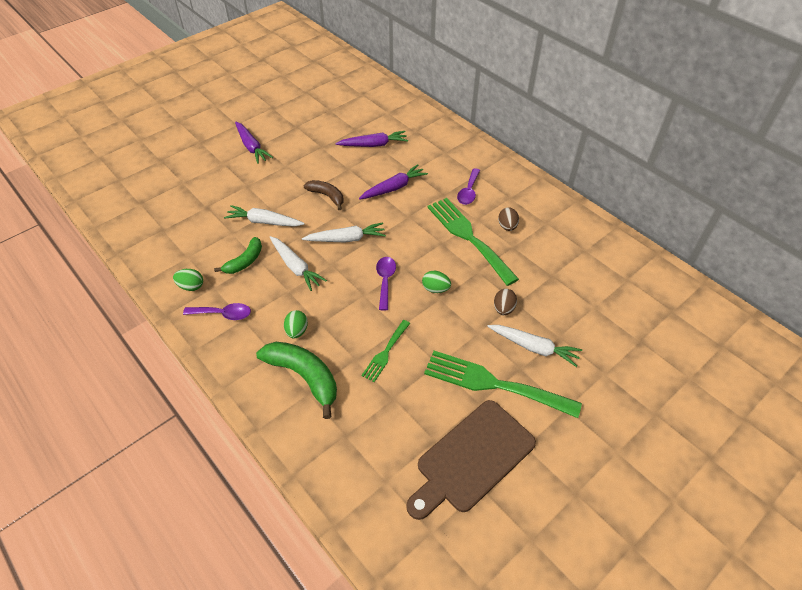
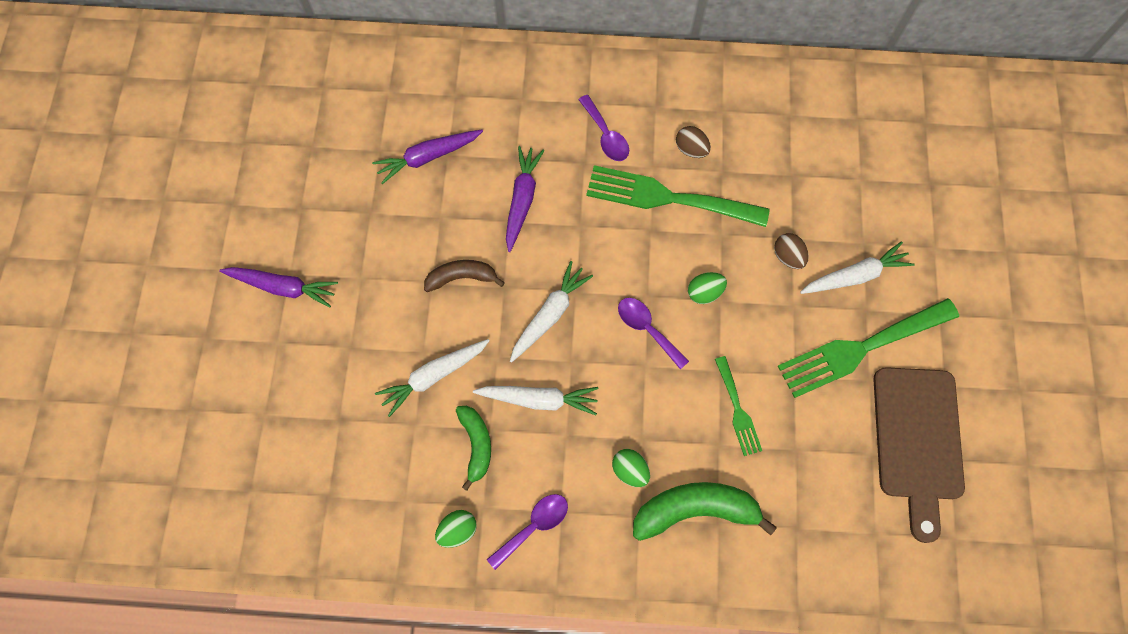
camera: 45 degrees left, 20 degrees up
(373, 145) = (428, 157): purple carrot -> purple carrot turned 150 degrees counterclockwise

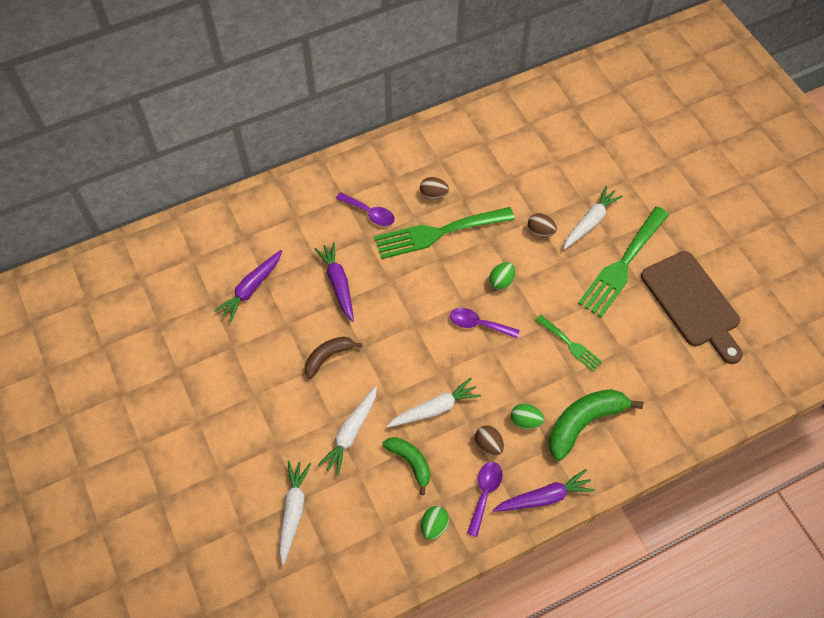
camera: 30 degrees left, 10 degrees down
(282, 287) = (198, 432): purple carrot -> purple carrot (543, 497)
(549, 315) = (406, 350): white carrot -> white carrot (293, 512)
(572, 474) = (488, 445): none -> brown egg

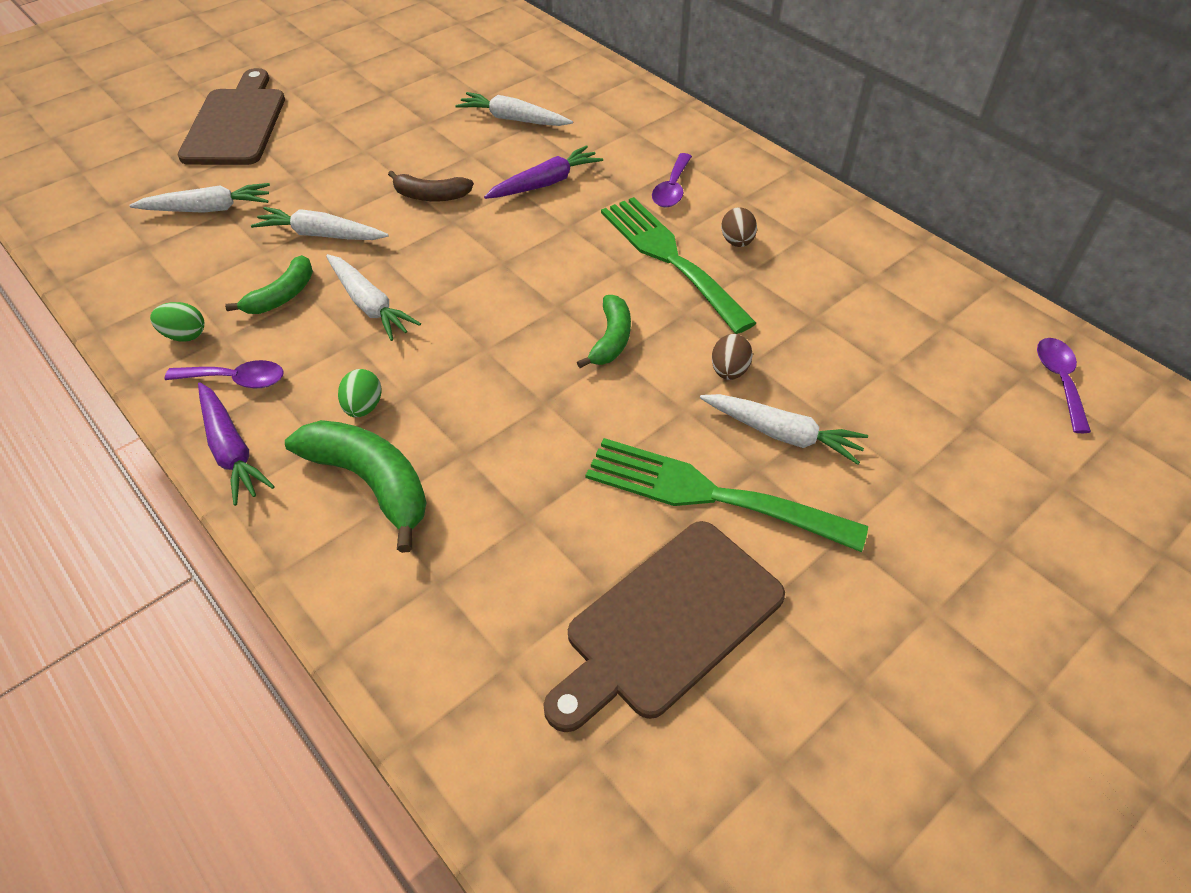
camera: 75 degrees right, 10 degrees down
(177, 489) = (236, 123): none -> brown cutting board
(251, 288) = (514, 119): purple carrot -> white carrot
(328, 357) = (431, 196): brown banana -> brown banana turned 150 degrees clockwise
(478, 324) = (524, 326): purple spoon -> purple spoon (1059, 380)
(488, 445) = (317, 371): brown egg -> none
(501, 281) = (611, 339): green egg -> green banana
(570, 344) = (518, 443): green fork -> none

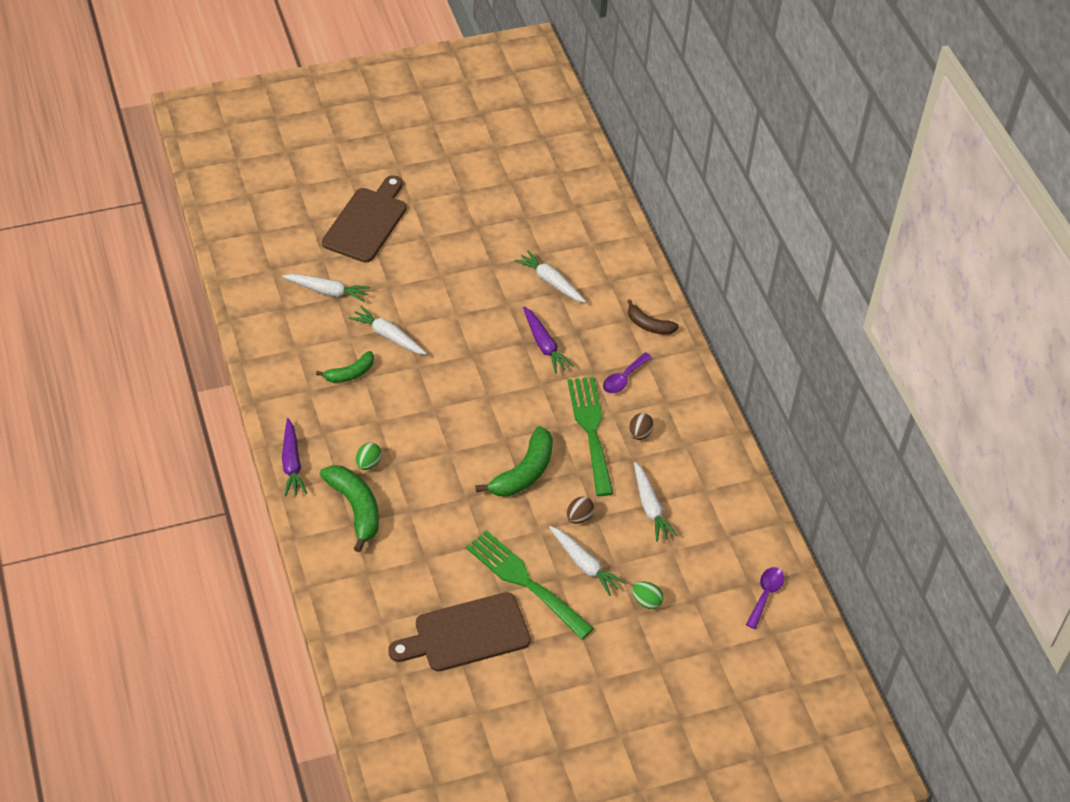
camera: 20 degrees right, 0 degrees up
(185, 335) = (288, 381): green egg -> green egg (646, 601)
(236, 380) = (307, 421): purple spoon -> none
(369, 304) = (397, 398): white carrot -> white carrot (650, 507)
(431, 196) = (467, 329): brown banana -> brown banana (649, 325)
(545, 183) = (544, 345): purple carrot -> purple carrot turned 75 degrees clockwise
(611, 339) = (524, 472): green banana -> green banana, size x1.62

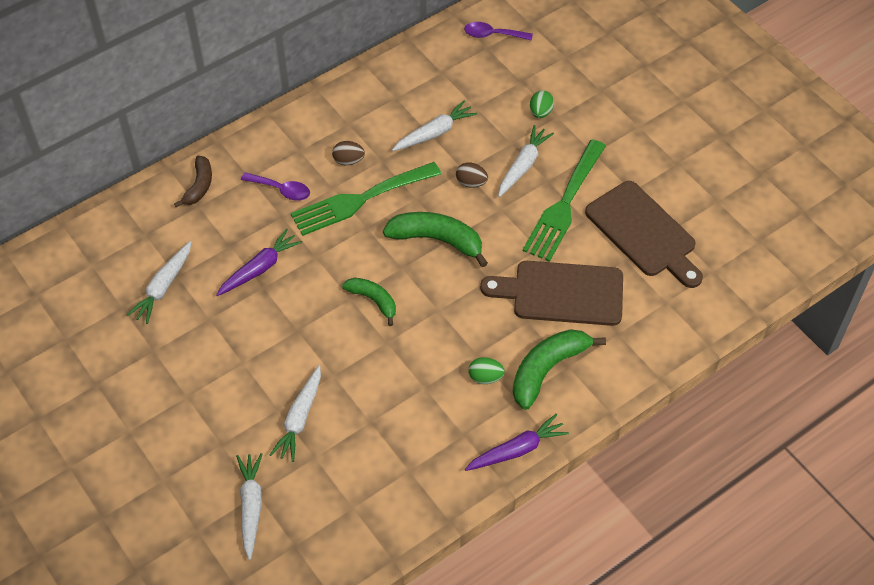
camera: 105 degrees left, 5 degrees up
(350, 373) = (369, 438): green banana -> green banana (373, 300)
(367, 222) = (120, 504): brown cutting board -> brown cutting board (562, 293)

